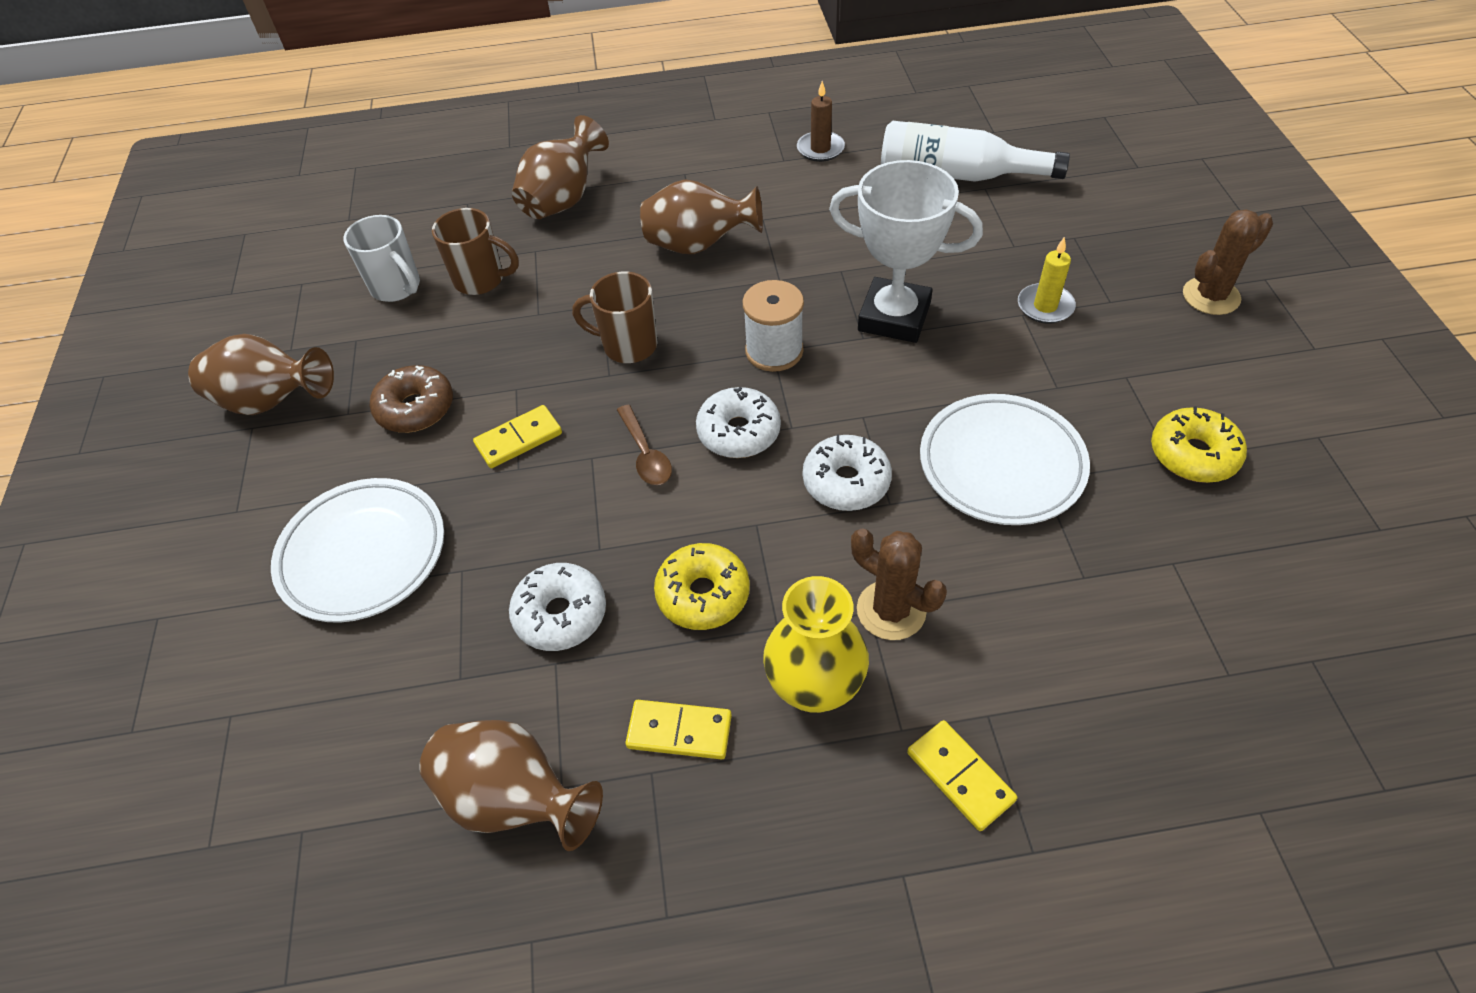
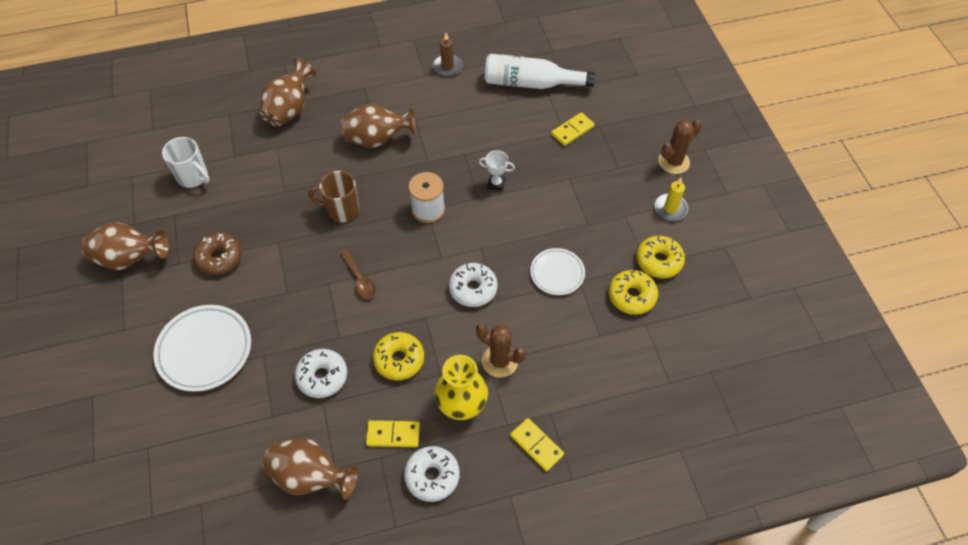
camera: 10 degrees left, 5 degrees up
(481, 280) = (246, 169): brown mug -> none
(518, 439) = (284, 274): yellow domino -> yellow domino (572, 130)
(738, 432) = (411, 262): white donut -> white donut (432, 476)
(894, 317) = (496, 183): white trophy -> white trophy, size x0.44
(1001, 464) = (557, 273): white plate -> white plate, size x0.61
(1045, 306) = (582, 172): yellow candle -> yellow candle (670, 208)
(1144, 511) = (631, 296): none -> yellow donut

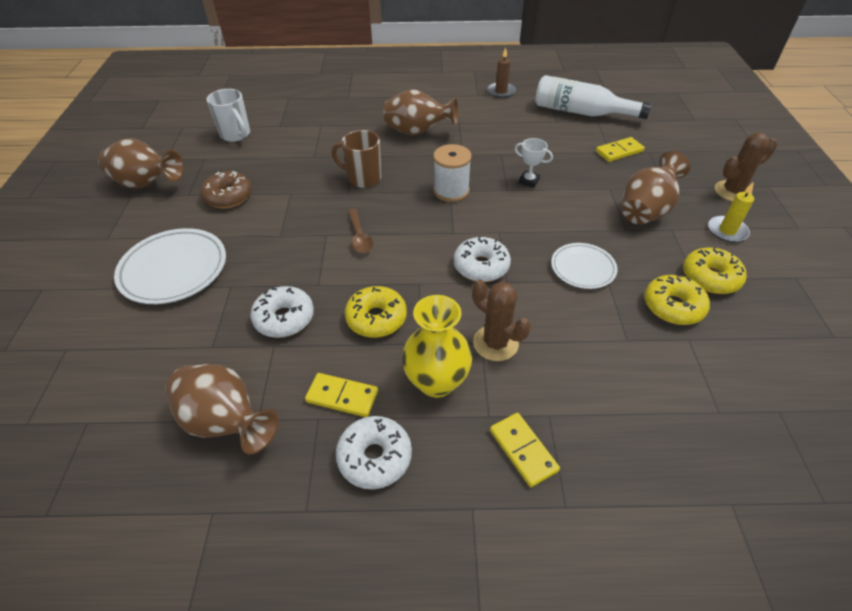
camera: 15 degrees right, 10 degrees down
(289, 110) = (344, 102): brown vase -> brown vase (646, 211)

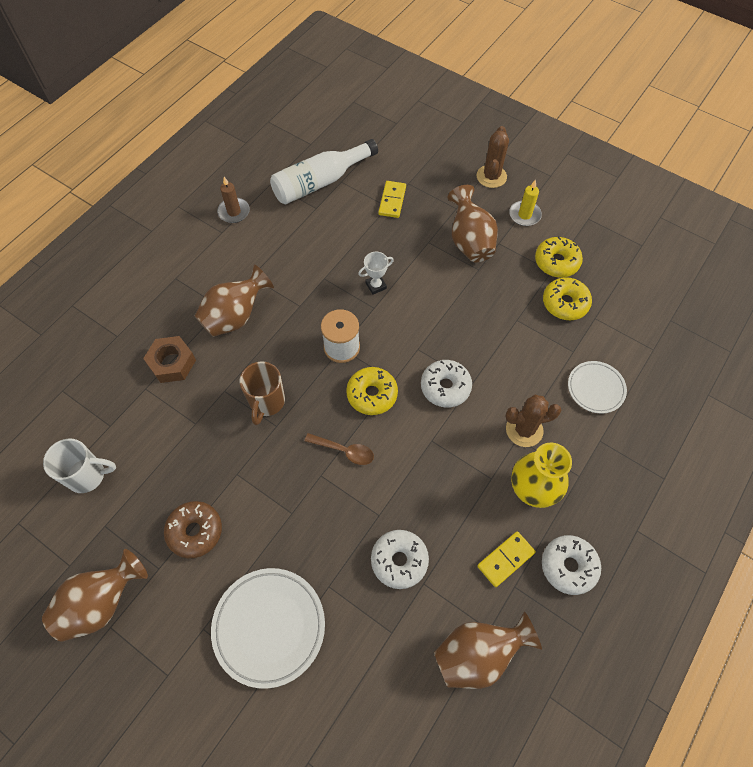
camera: 55 degrees left, 15 degrees up
(351, 125) = (172, 363): none -> brown nut
(363, 178) = (267, 402): brown mug -> brown mug turned 45 degrees counterclockwise
(376, 318) = (447, 493): yellow donut -> yellow donut (372, 394)
(523, 450) = (616, 474): yellow domino -> none
(582, 268) = (495, 325): white plate -> white plate (595, 388)

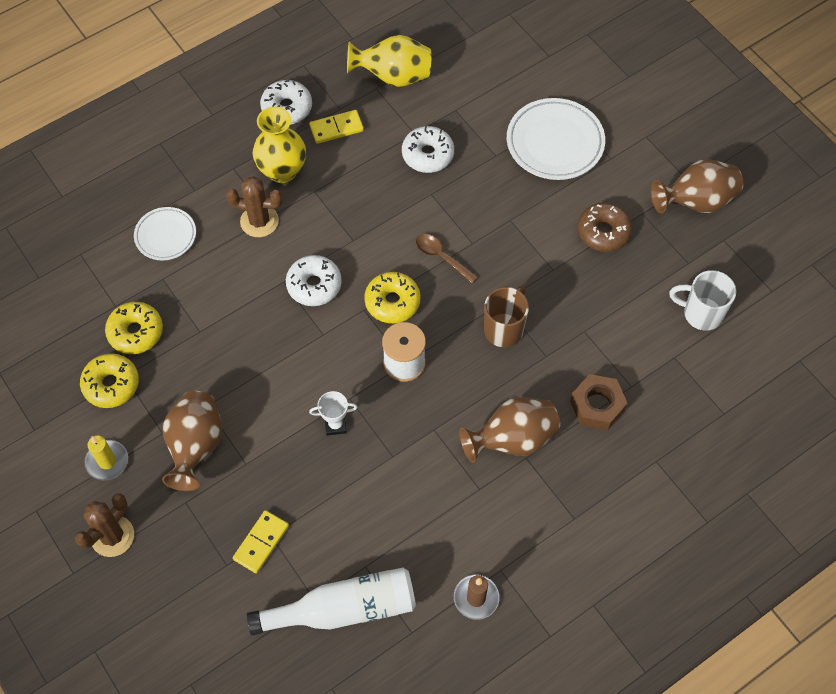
camera: 160 degrees left, 0 degrees up
(477, 654) = (393, 77): brown vase -> yellow vase

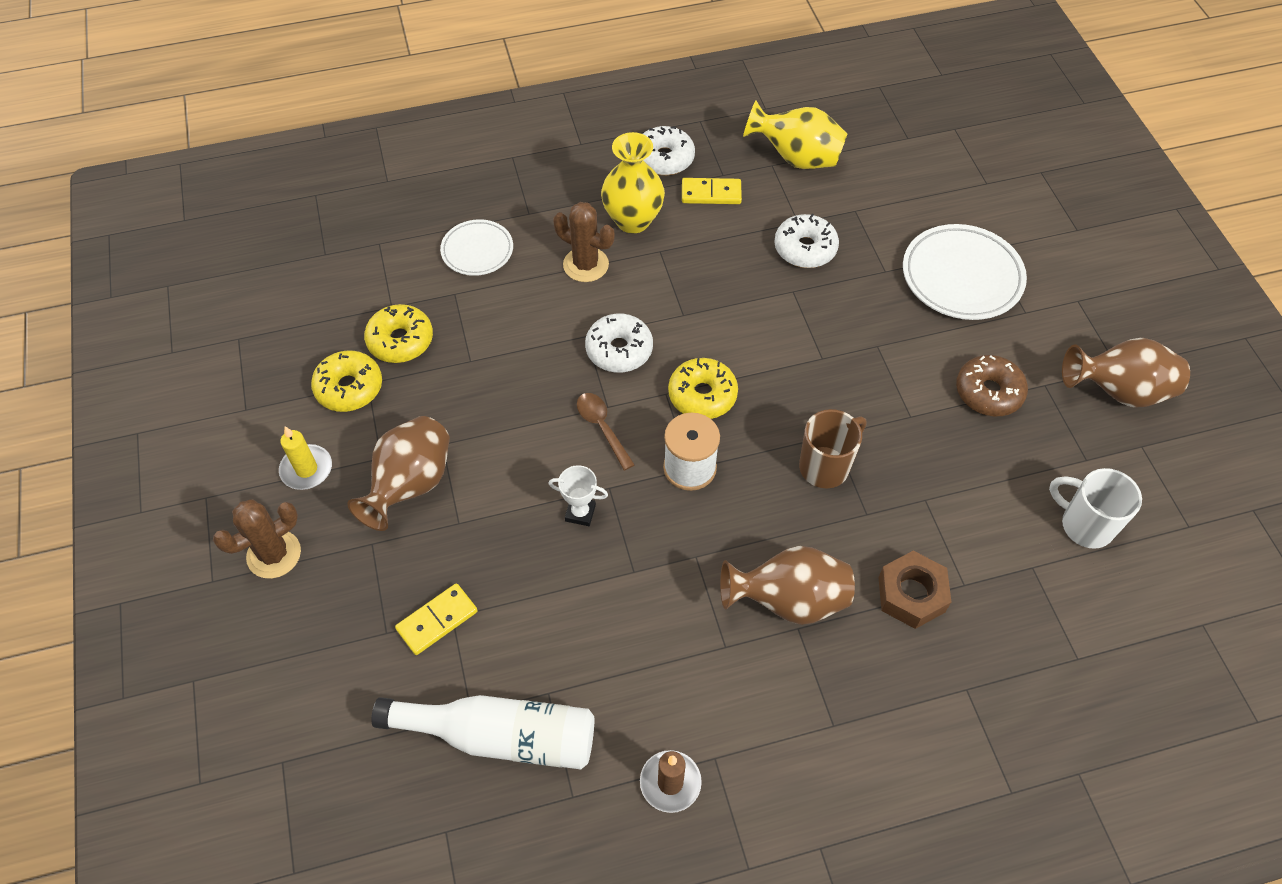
camera: 20 degrees right, 5 degrees down
(441, 257) = (779, 363): brown spoon -> brown spoon (602, 428)

